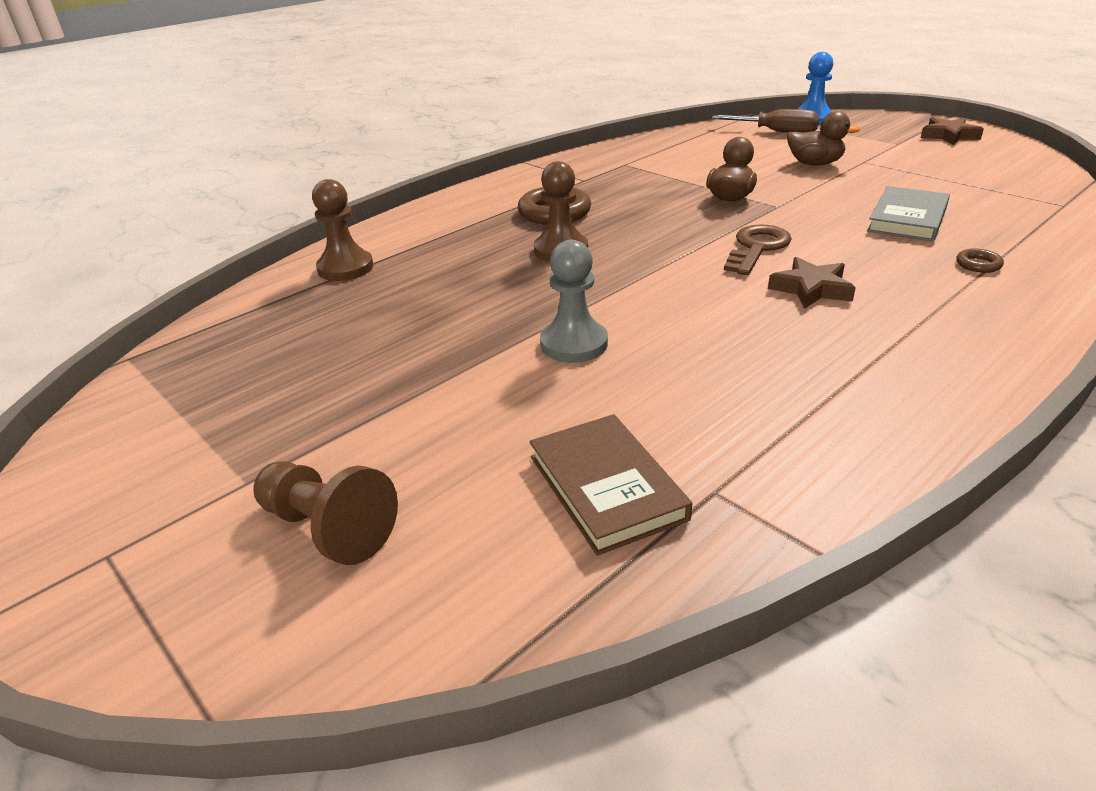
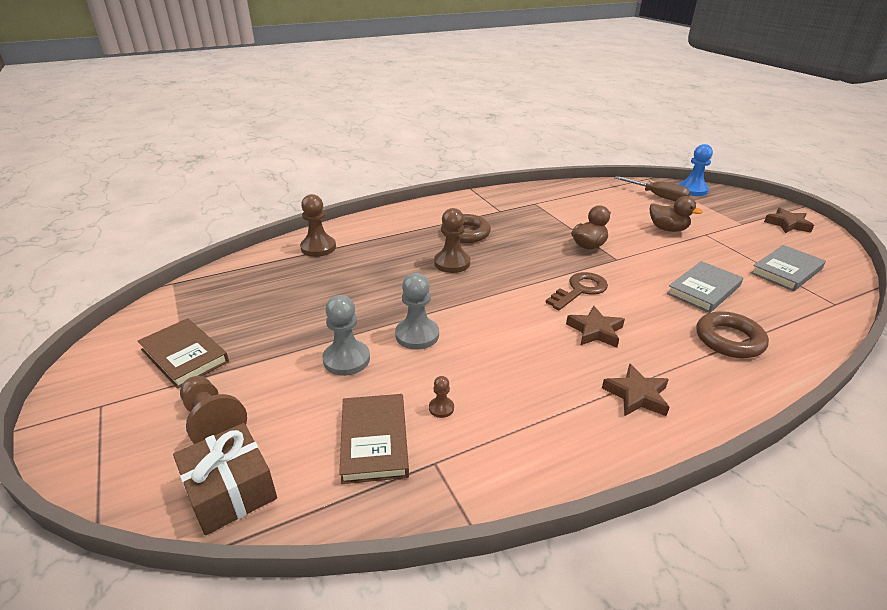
camera: 15 degrees right, 0 degrees up
(216, 450) = (184, 355): none -> brown book
(425, 613) = (230, 490): none -> brown gift
(490, 396) = (346, 359): none -> grey pawn
(674, 423) = (441, 408): none -> brown pawn
(917, 348) = (636, 395): none -> brown star
(978, 264) = (729, 340): brown ring -> brown ring, size x2.11
(985, 182) = (786, 271): none -> grey book

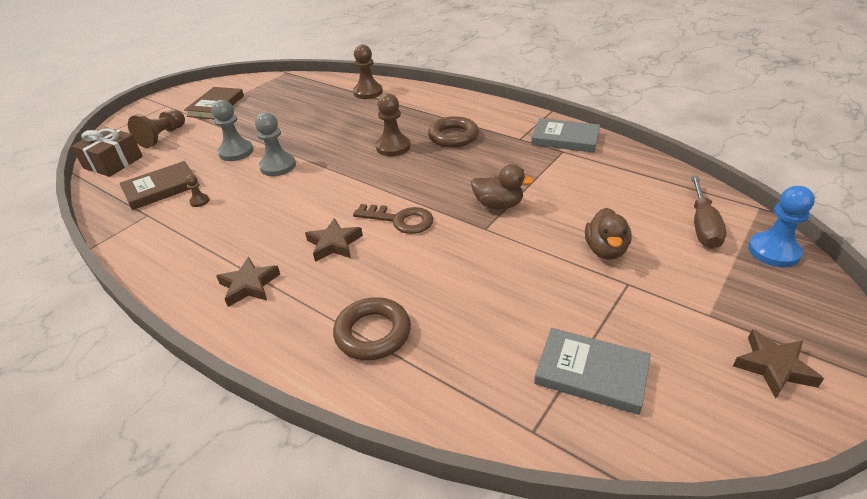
camera: 65 degrees right, 5 degrees up
(703, 290) = (469, 301): grey book -> grey book (565, 139)

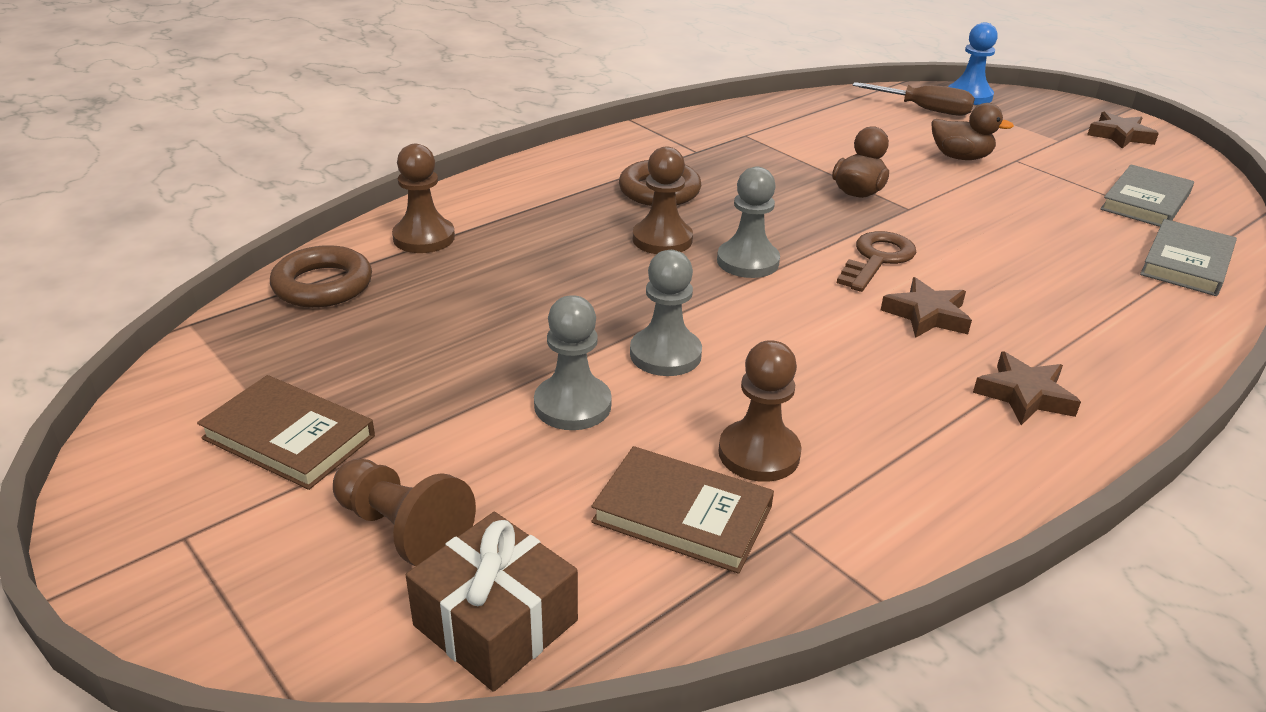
camera: 80 degrees left, 5 degrees down
(161, 188) = (682, 514): brown book -> brown book turned 45 degrees counterclockwise
(199, 201) = (759, 454): brown pawn -> brown pawn, size x2.04
(373, 333) = (1111, 304): brown ring -> brown ring (323, 285)
(378, 175) = (747, 261): none -> grey pawn
(565, 139) = (714, 127): grey book -> grey book (1186, 263)

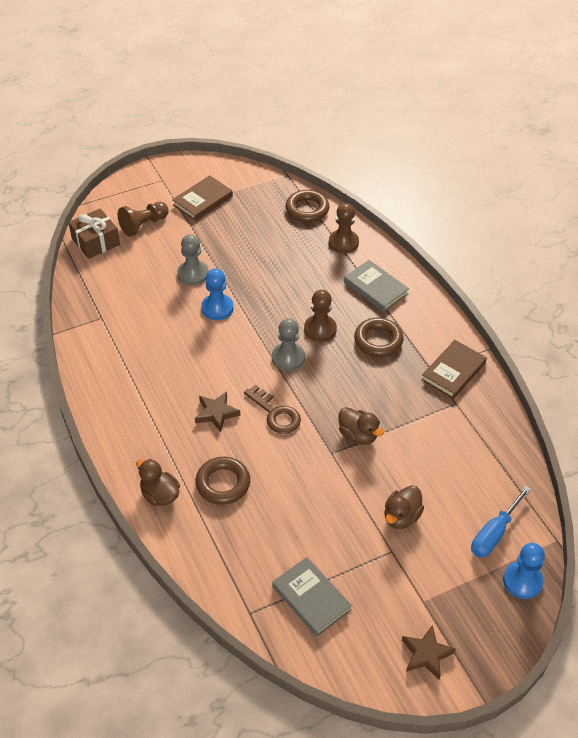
camera: 105 degrees right, 15 degrees up
(665, 354) = (217, 308): grey pawn -> blue pawn
(682, 514) = (121, 292): brown book -> brown book (453, 371)
(759, 454) = (143, 321): brown pawn -> none
(925, 110) = (494, 533): brown screwdriver -> blue screwdriver
(1024, 395) = (142, 422): brown star -> none
(1056, 288) = (223, 483): none -> brown ring
(1147, 345) = (160, 495): none -> brown duck
(1186, 263) = (229, 569): grey book -> grey book (376, 288)

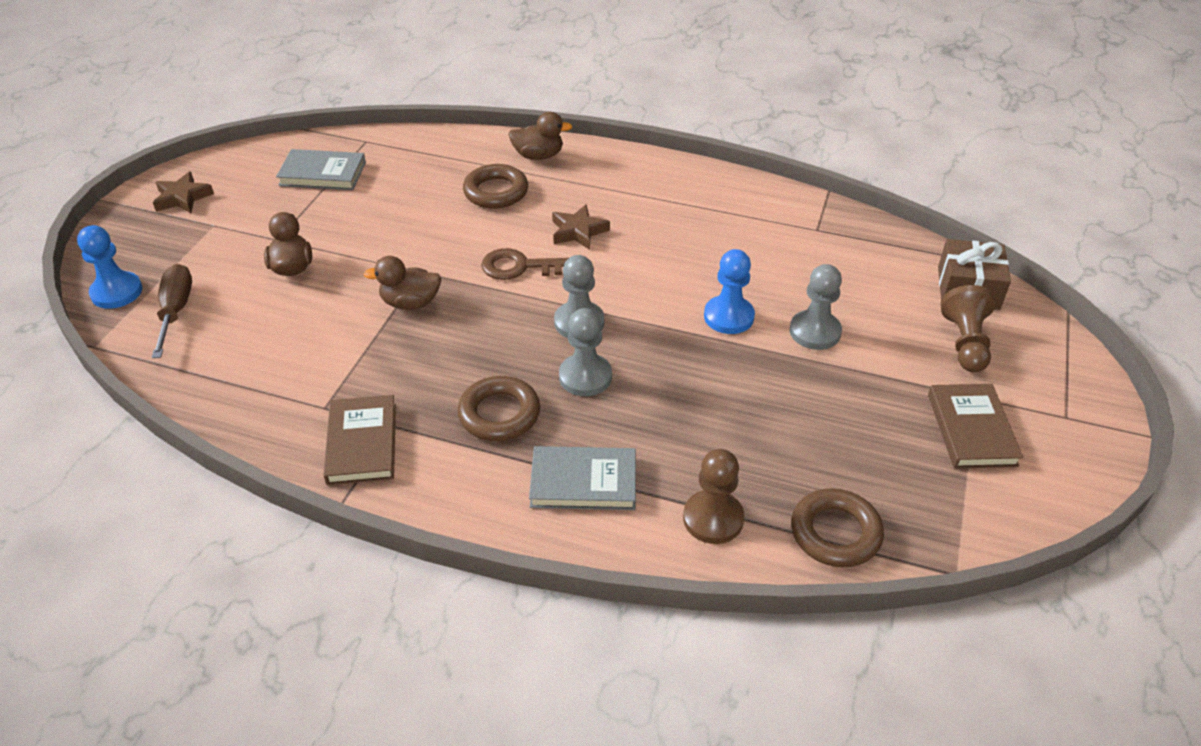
camera: 135 degrees right, 5 degrees down
(320, 329) = (585, 377): brown pawn -> grey pawn
(494, 533) = (176, 311): blue screwdriver -> brown screwdriver

